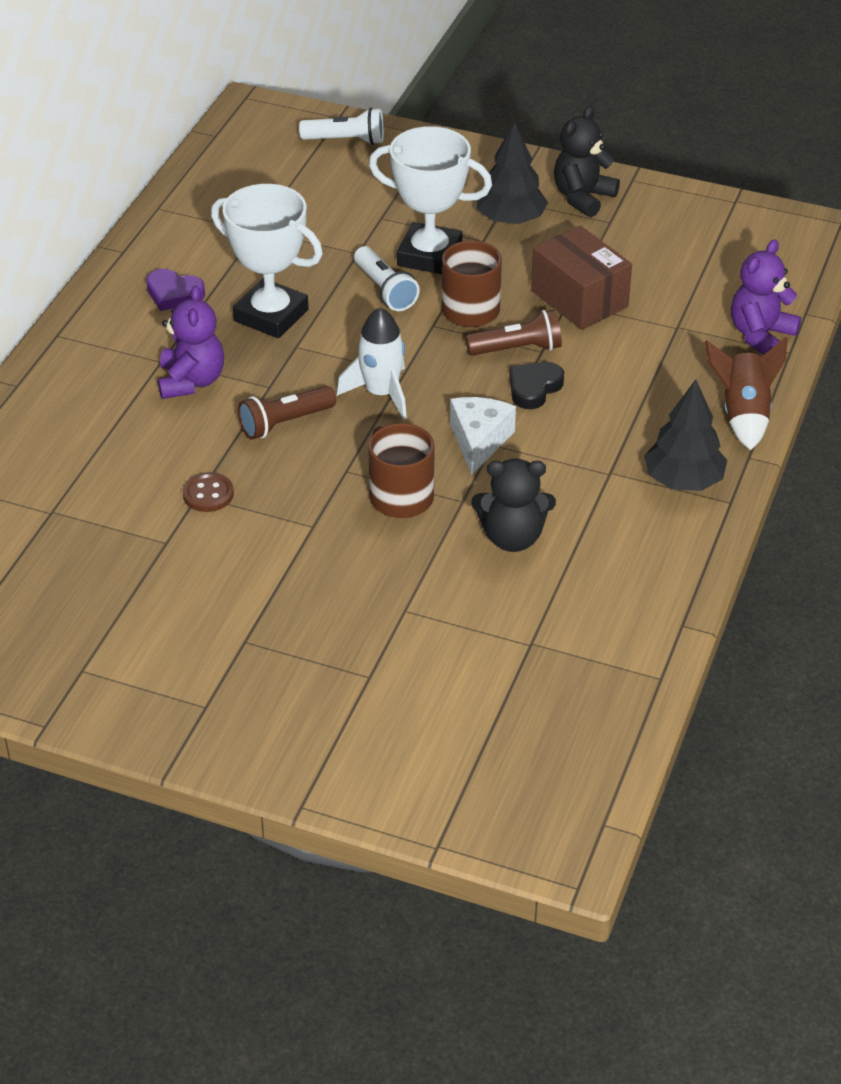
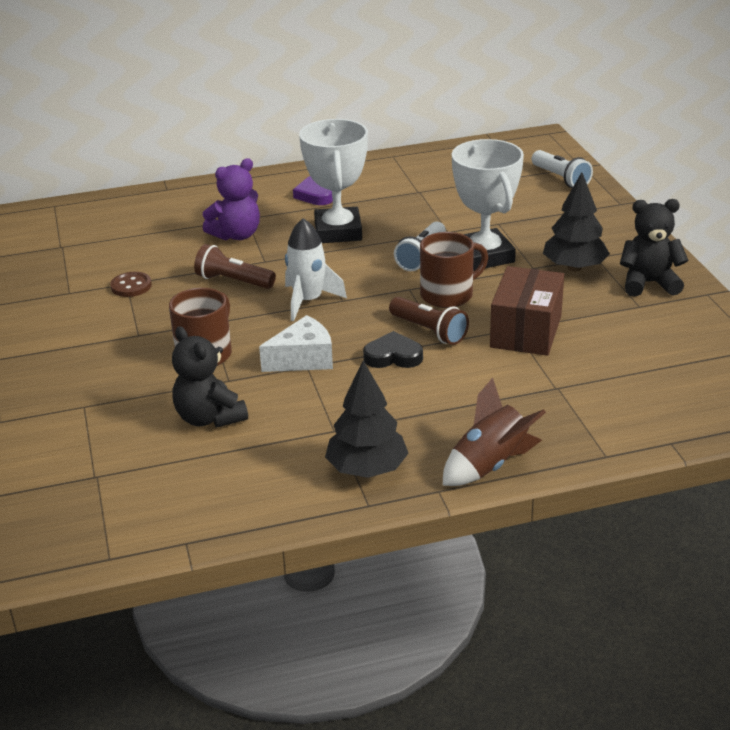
camera: 55 degrees right, 10 degrees down
(760, 335) = (606, 432): purple teddy bear -> none

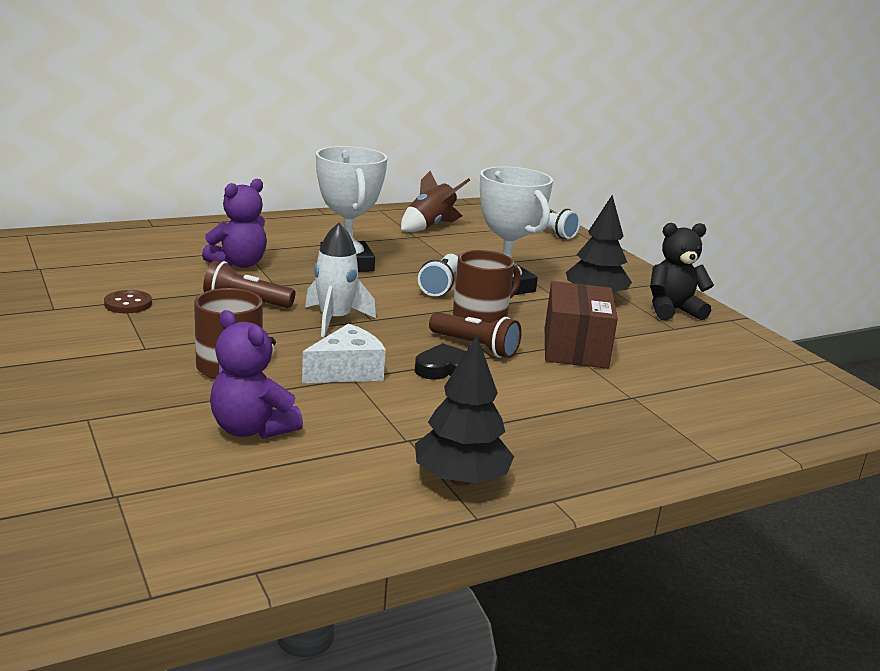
camera: 15 degrees left, 10 degrees down
(209, 418) = (252, 429): black teddy bear -> purple teddy bear
(315, 195) = (313, 235): purple heart -> none
(490, 465) = (599, 472): brown rocket -> brown rocket (430, 226)

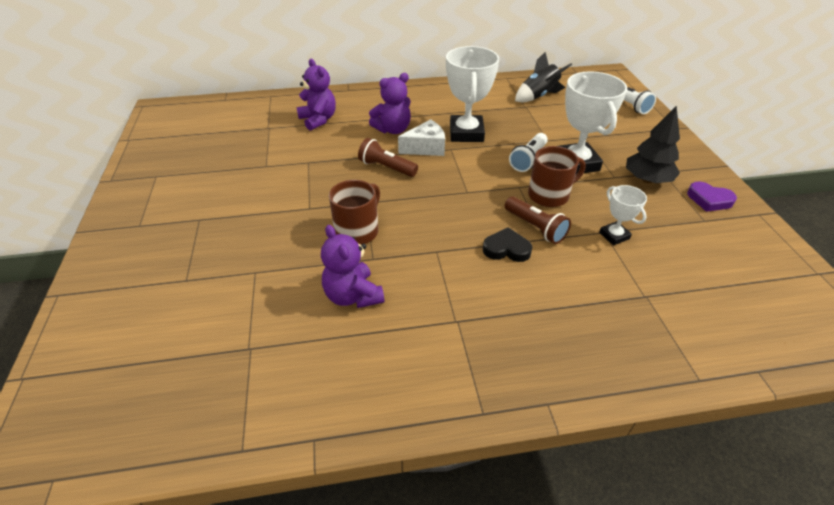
camera: 20 degrees right, 20 degrees up
(118, 257) = (318, 120): none -> purple teddy bear
(128, 304) = (311, 165): brown button -> none
(335, 320) = (441, 190): white rocket -> none
(347, 371) = (434, 244): white cheese -> white cheese (426, 148)
(430, 226) = (538, 96): brown rocket -> black rocket
(461, 479) = (483, 369): black tree -> none
(575, 348) = (614, 236): brown box -> white trophy
(672, 310) = (709, 200): black teddy bear -> purple heart

